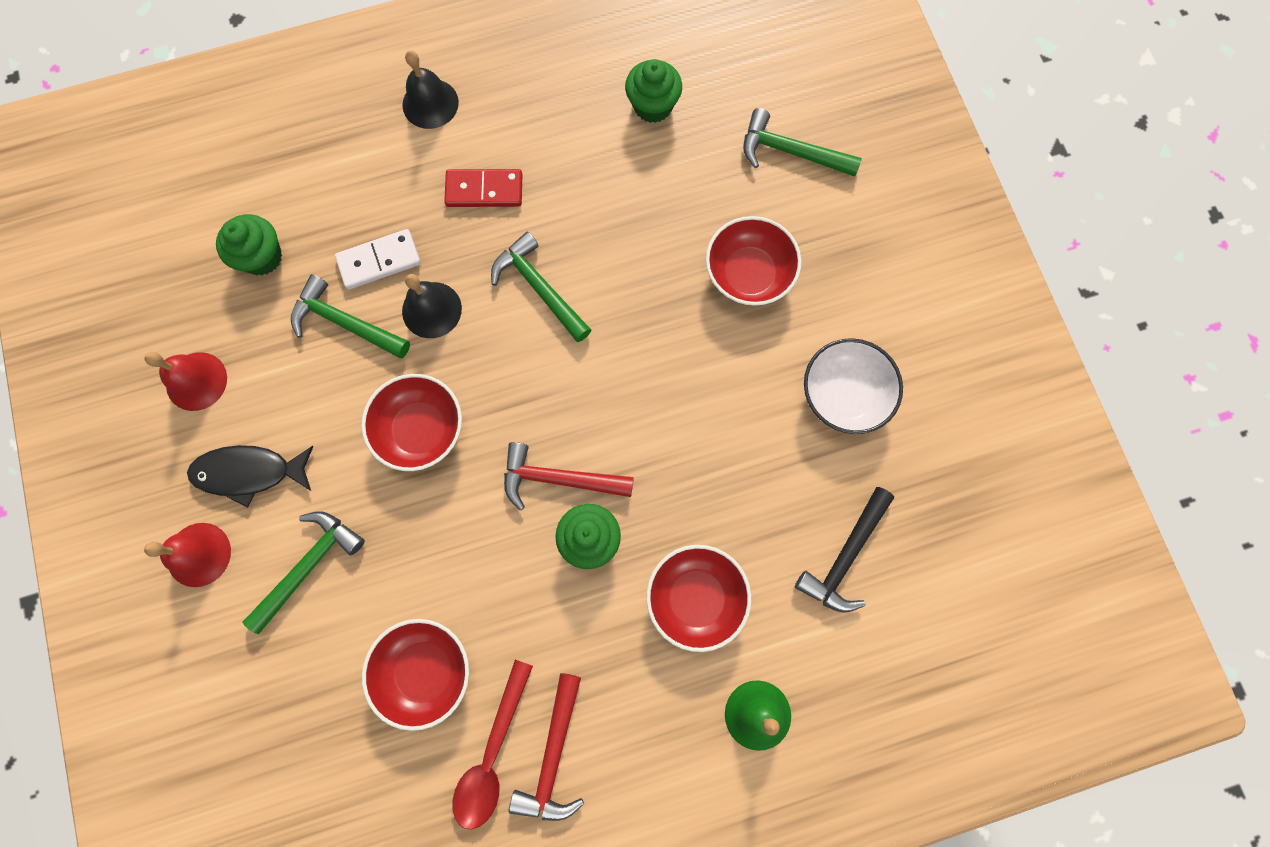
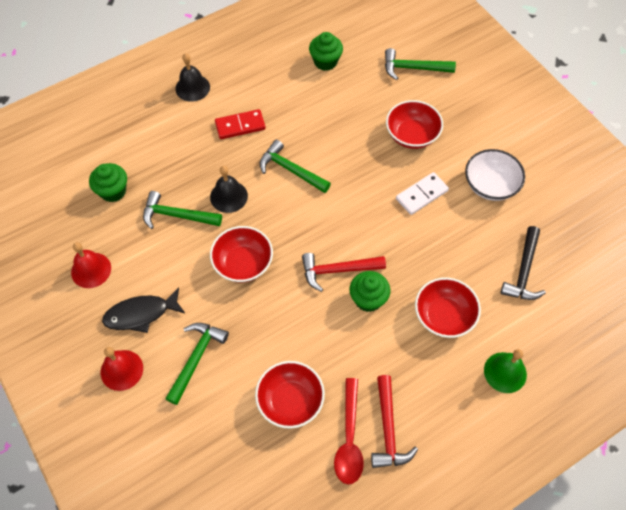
camera: 15 degrees left, 15 degrees down
(379, 261) = (188, 177): white domino -> white domino (422, 195)

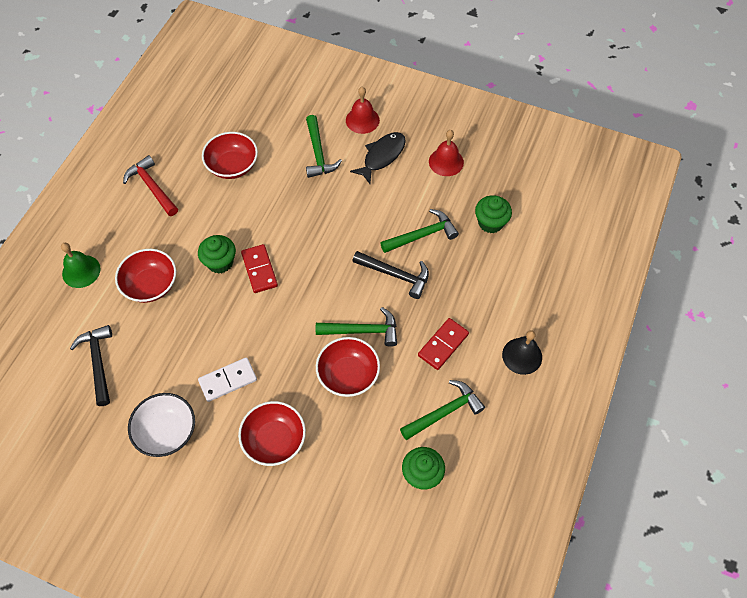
camera: 145 degrees right, 0 degrees up
(228, 196) = (395, 275): black bell -> black hammer
(243, 263) = (338, 231): red bowl -> red bowl (348, 375)
(338, 270) = (259, 270): red hammer -> red domino
(349, 438) = (176, 167): red spoon -> none
(413, 68) = (323, 530): green hammer -> green hammer (444, 412)
(422, 195) = (228, 380): white domino -> white domino turned 45 degrees clockwise

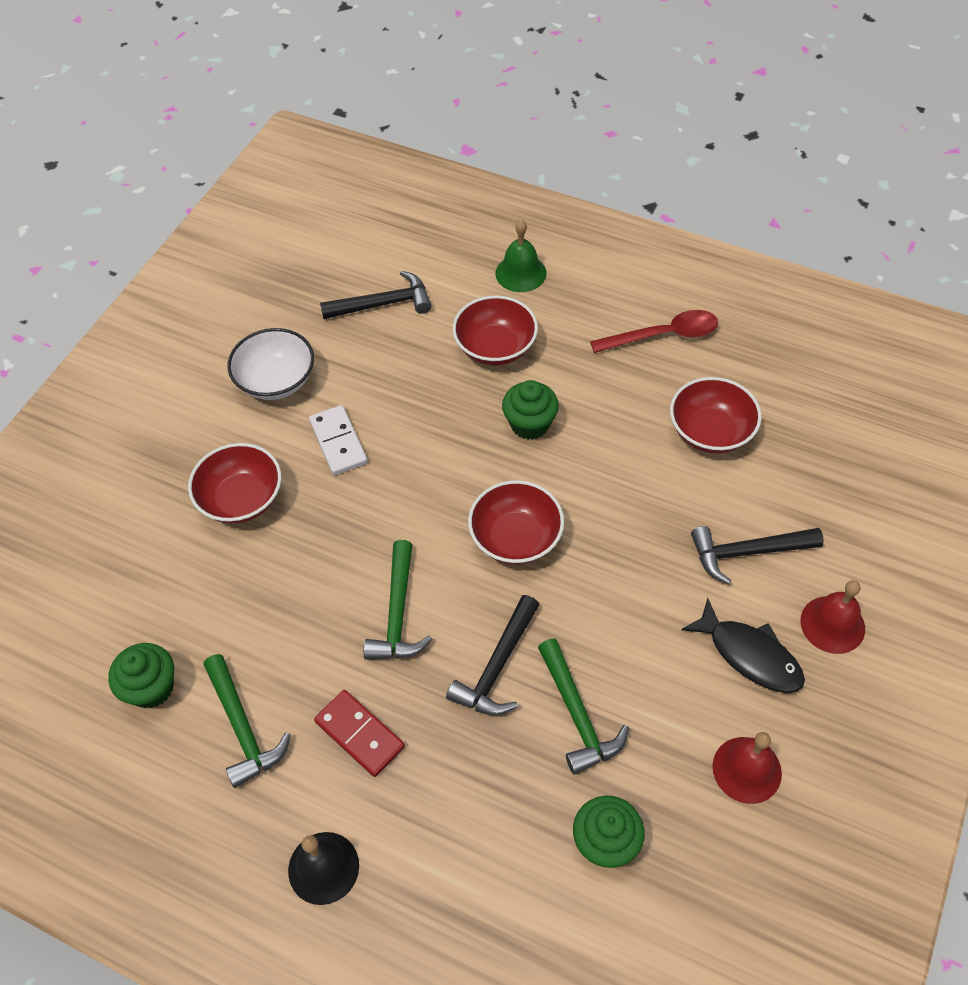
camera: 95 degrees right, 5 degrees down
(152, 187) = (663, 335): red hammer -> red spoon
(259, 270) = (515, 473): red domino -> none
(318, 153) = (747, 552): green hammer -> black hammer
(348, 375) = (326, 592): red bowl -> red bowl (516, 538)

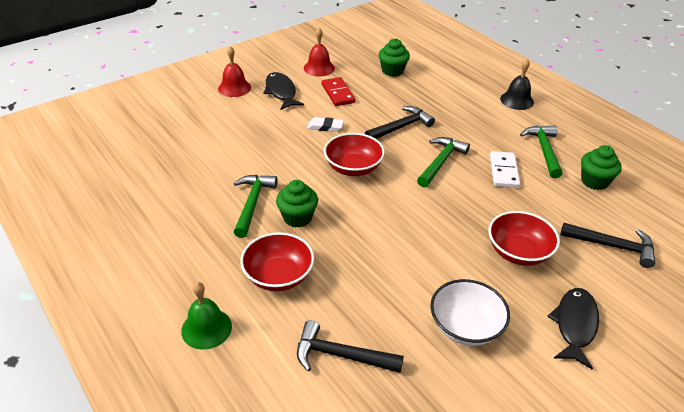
camera: 155 degrees left, 15 degrees down
(161, 432) = (575, 325): none -> black fish
(338, 442) = (434, 260): white domino -> white domino (503, 171)
(360, 734) = (483, 129): red domino -> red domino (338, 93)
(577, 715) = (375, 102): green hammer -> green hammer (252, 204)
(613, 604) = (325, 127): none -> white eraser
(663, 335) = (158, 232): red spoon -> none
(710, 431) = (197, 171): red bowl -> none
(747, 552) = (241, 120): black hammer -> black hammer (612, 246)

